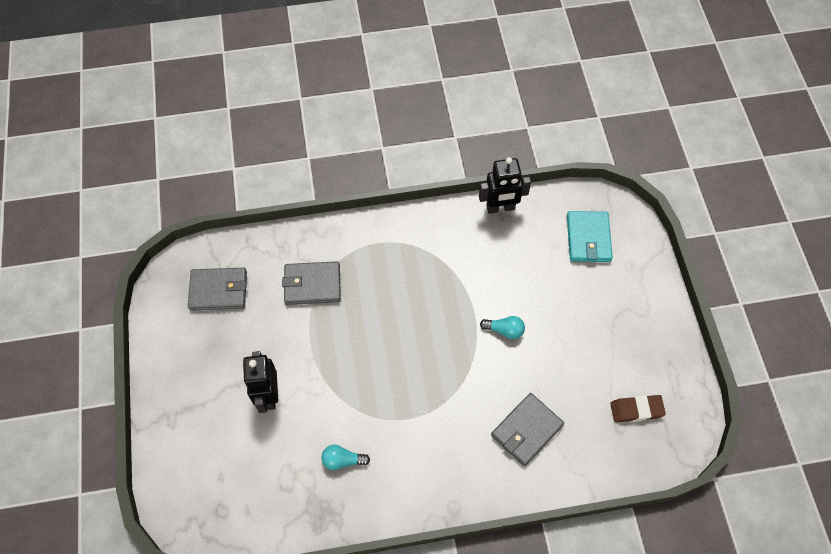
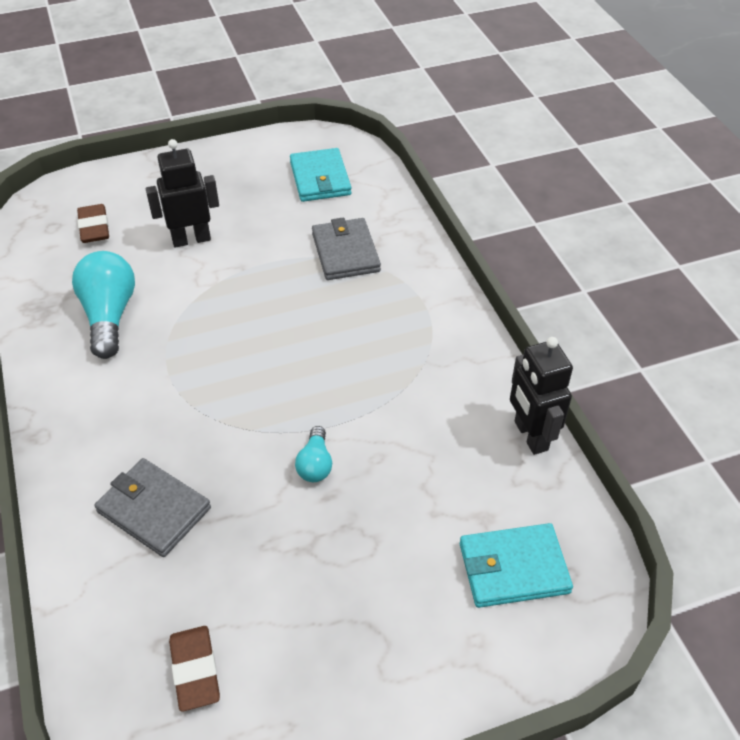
camera: 80 degrees right, 15 degrees down
(218, 290) = (320, 178): grey wallet -> turquoise wallet
(232, 474) = (94, 227): none -> brown eraser
(343, 460) = (109, 315): turquoise light bulb -> turquoise light bulb, size x1.89

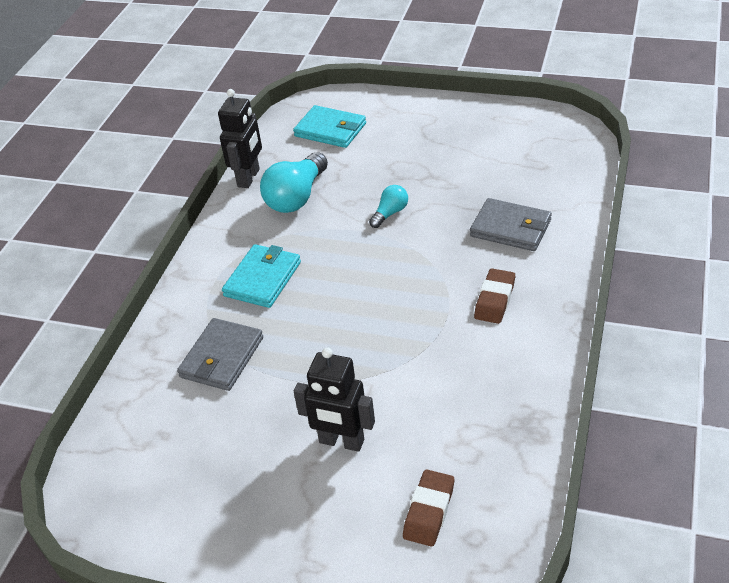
camera: 140 degrees left, 5 degrees down
(109, 315) = (467, 389): turquoise light bulb -> turquoise light bulb (296, 197)
(154, 510) = (511, 228): grey wallet -> grey wallet turned 45 degrees counterclockwise
(195, 670) = (529, 150): brown eraser -> brown eraser (495, 300)
(320, 178) = (157, 458): turquoise wallet -> turquoise wallet (262, 279)

